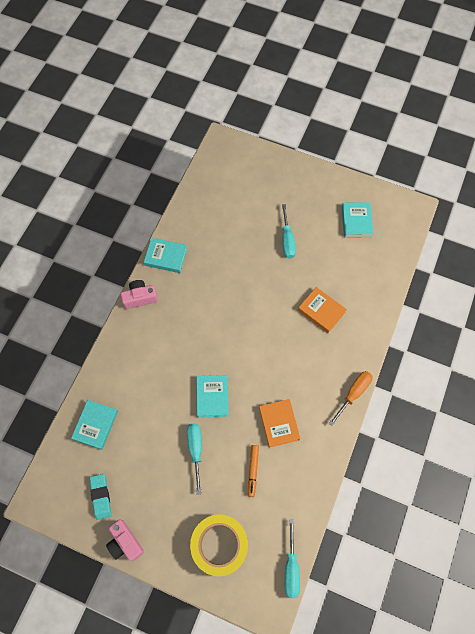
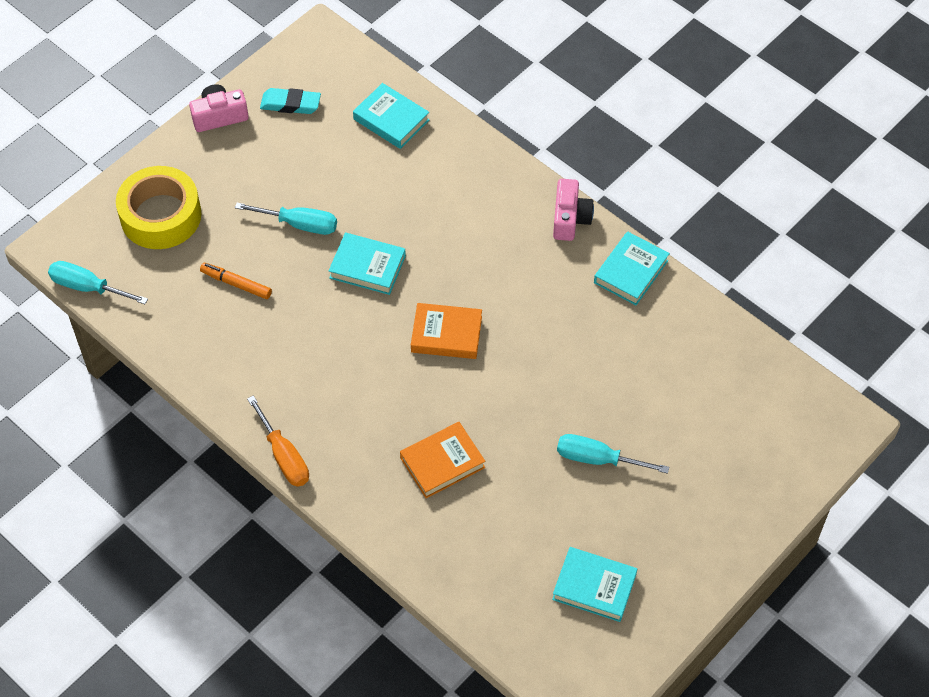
camera: 110 degrees right, 10 degrees down
(279, 424) = (287, 338): orange book -> orange book (446, 334)

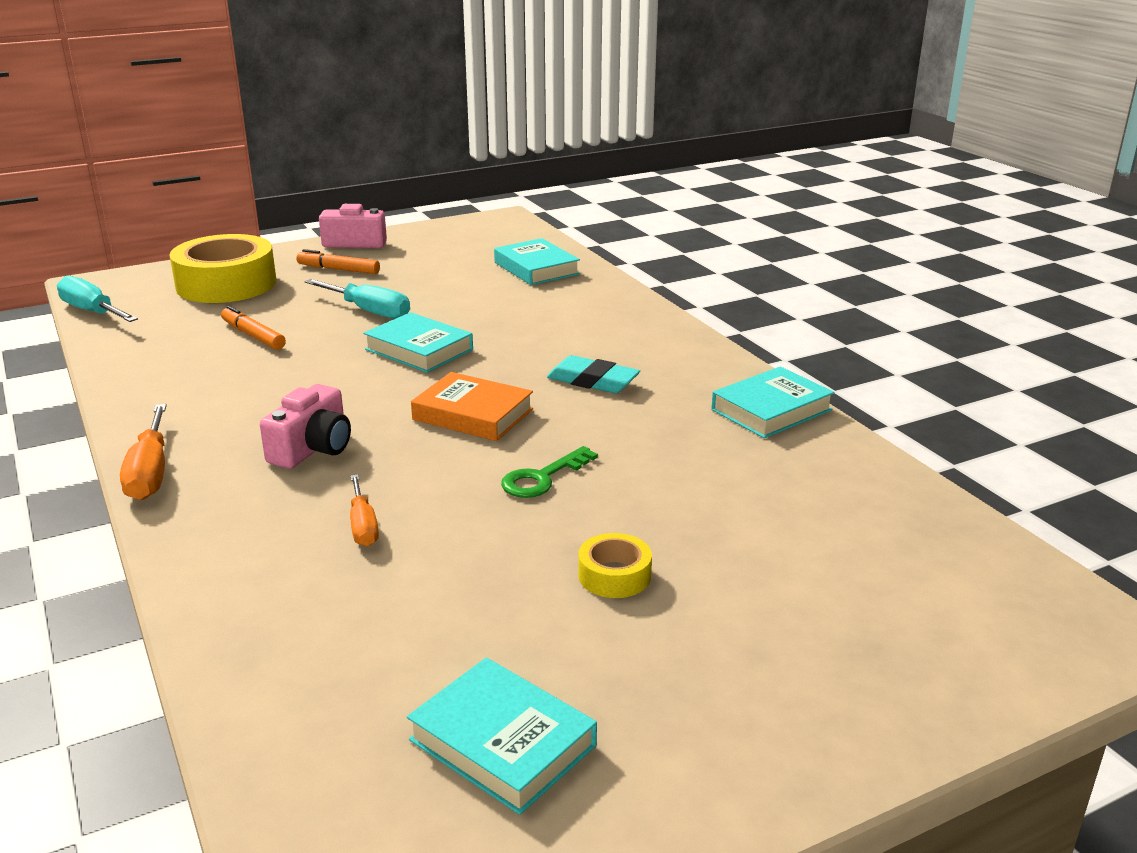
camera: 20 degrees right, 30 degrees down
(235, 166) = (338, 269): none -> orange marker
(290, 104) = (436, 246): turquoise eraser -> turquoise eraser (593, 381)
(442, 462) = (363, 526): orange book -> orange screwdriver
(521, 387) = (542, 478): none -> green key
(570, 218) = (708, 358): pink camera -> pink camera (312, 448)
(597, 459) = (614, 575): turquoise screwdriver -> yellow tape

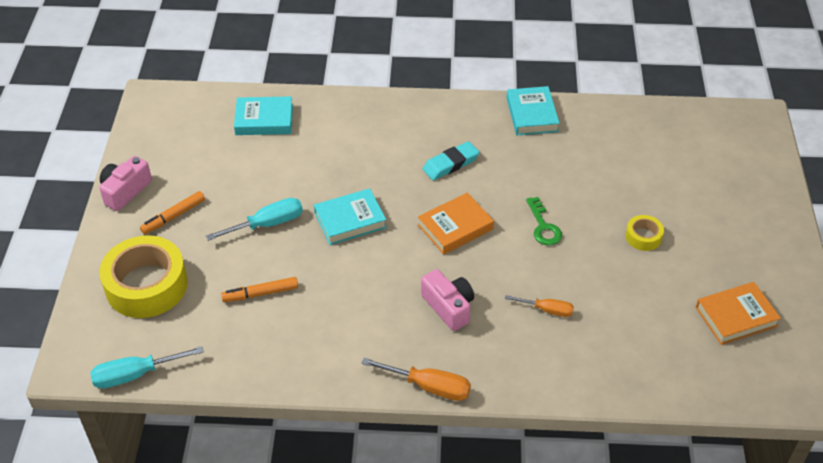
camera: 60 degrees left, 20 degrees up
(502, 742) = (736, 316): turquoise book -> orange book

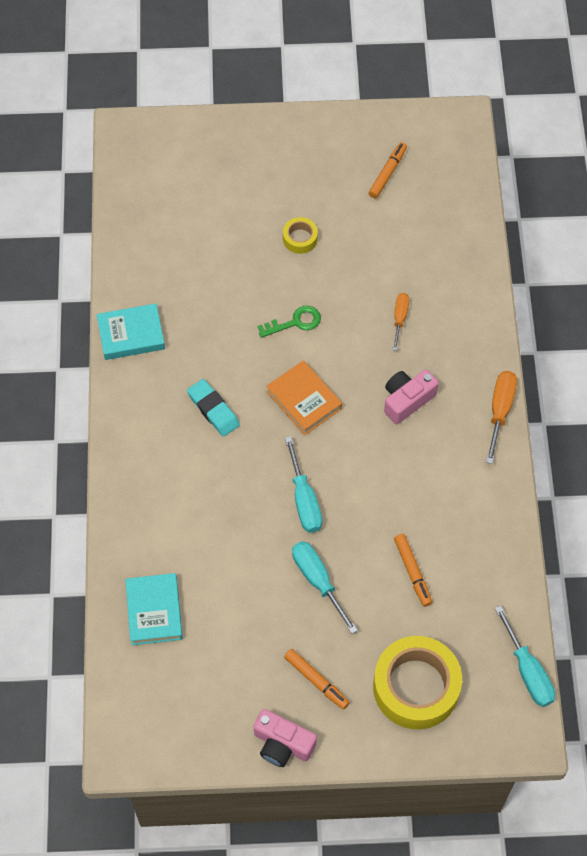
camera: 95 degrees left, 15 degrees up
(350, 220) = (304, 500): turquoise book -> turquoise screwdriver
(736, 316) = (387, 173): orange book -> orange marker

